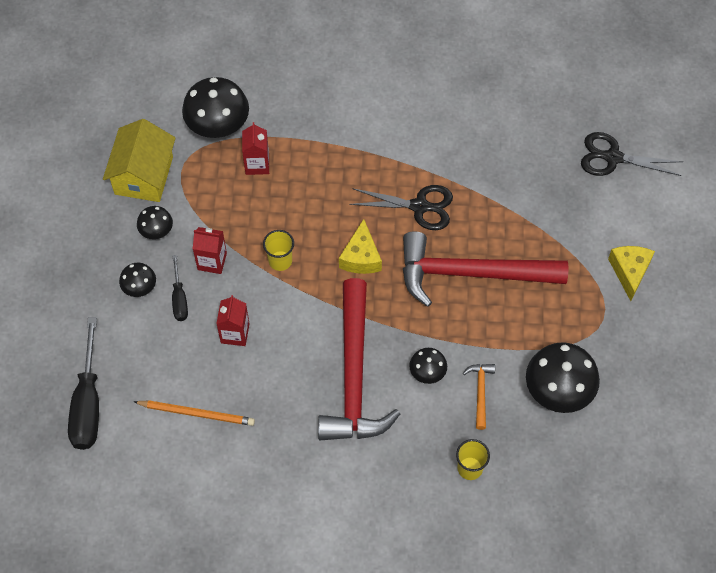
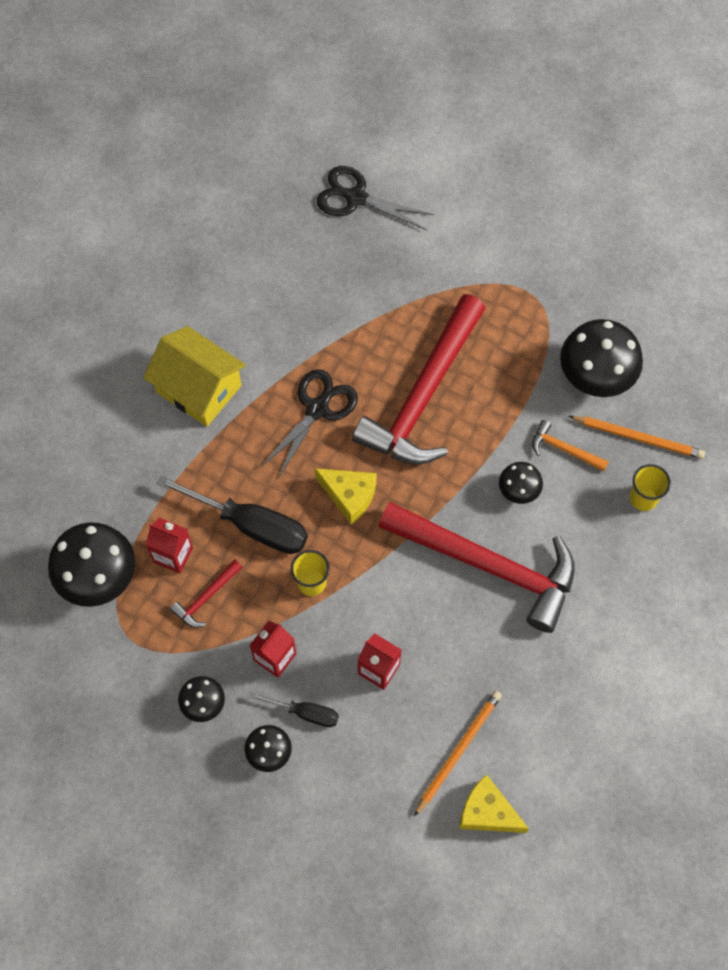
camera: 65 degrees left, 5 degrees up
(88, 404) = (391, 870): black screwdriver -> black screwdriver (252, 525)
(144, 175) = (119, 689): yellow house -> yellow house (198, 388)
(235, 198) = (206, 597): none -> red hammer
(521, 445) = (638, 438): none -> orange pencil
(613, 157) = (356, 198): black scissors -> black scissors turned 75 degrees clockwise
(629, 272) = (494, 247): yellow cheese -> yellow cheese (487, 812)

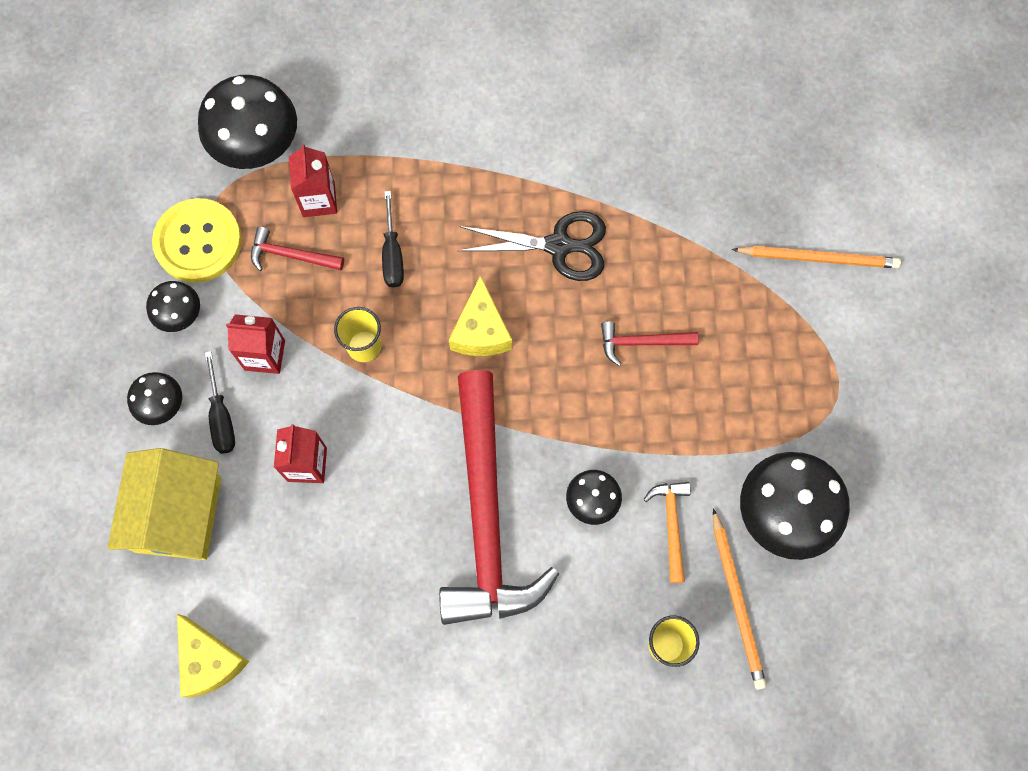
camera: 60 degrees right, 5 degrees up
(150, 661) = (198, 242): none -> yellow button
(198, 388) = (510, 122): yellow house -> yellow house (178, 514)
(252, 525) = (392, 255): black screwdriver -> black screwdriver, size x0.54
(356, 198) = (829, 149): black scissors -> none
(423, 395) = (641, 342): red hammer -> red hammer, size x0.40
(458, 751) = (261, 594): orange pencil -> orange pencil (818, 258)
(487, 812) = (210, 661): yellow cheese -> yellow cheese turned 150 degrees clockwise

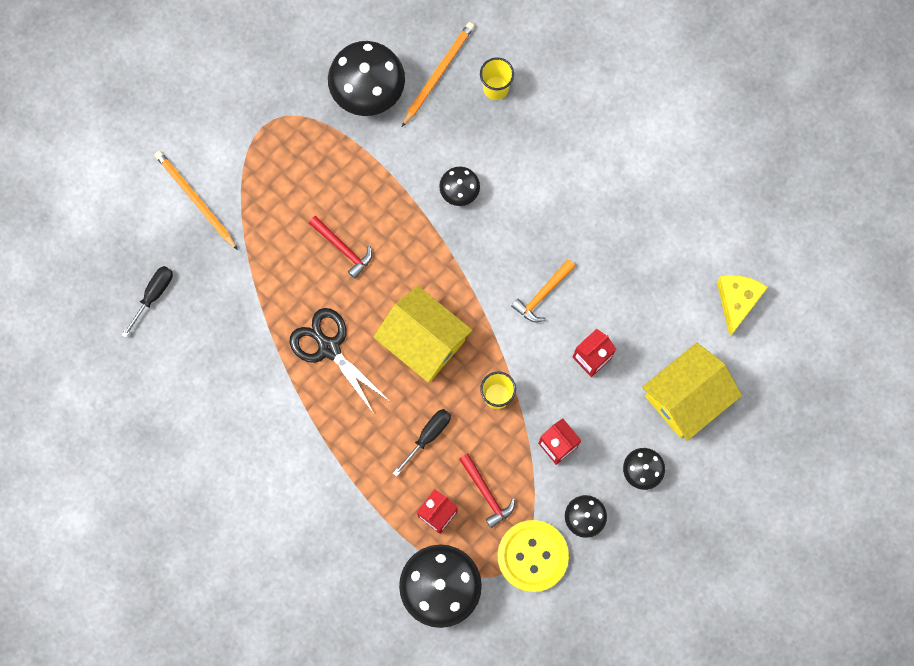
camera: 135 degrees left, 5 degrees up
(222, 418) = (615, 430): black screwdriver -> black screwdriver (154, 294)
(481, 331) = (423, 341): yellow cheese -> yellow house
(485, 515) = (522, 238): red hammer -> none
(671, 525) = (431, 140): orange hammer -> orange hammer (542, 294)

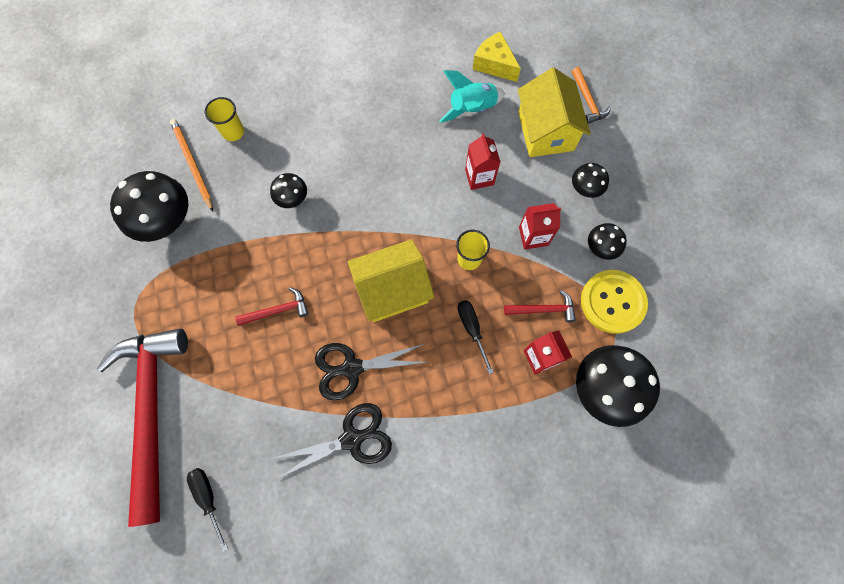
camera: 60 degrees left, 5 degrees down
(195, 199) = (152, 410): orange pencil -> red hammer
(267, 385) = (352, 439): none -> black scissors
(542, 294) = (410, 184): orange hammer -> orange hammer (587, 101)
(666, 308) = (472, 109): none -> turquoise rocket

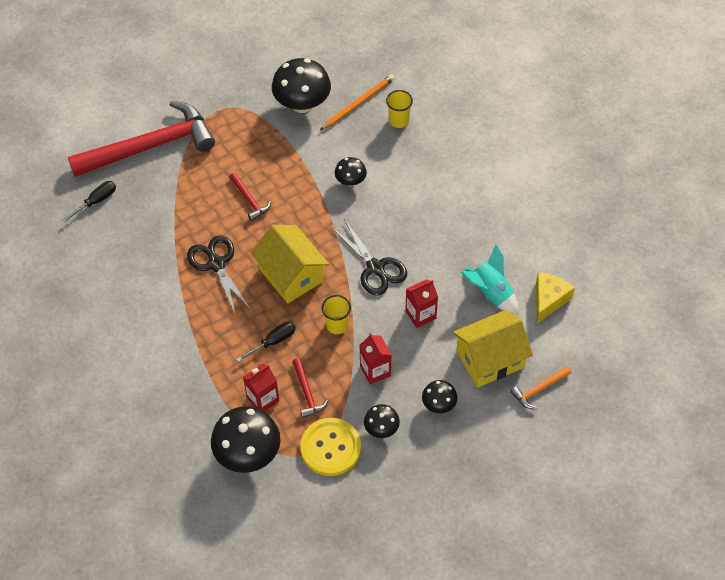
camera: 75 degrees right, 15 degrees down
(352, 439) = (160, 279): black scissors -> black scissors (375, 268)

